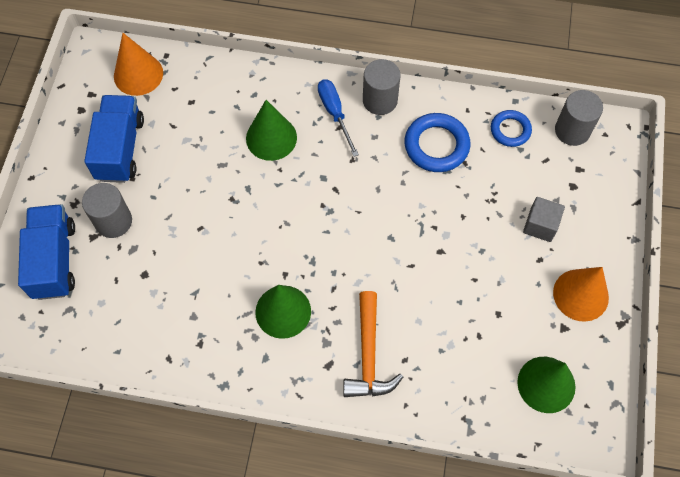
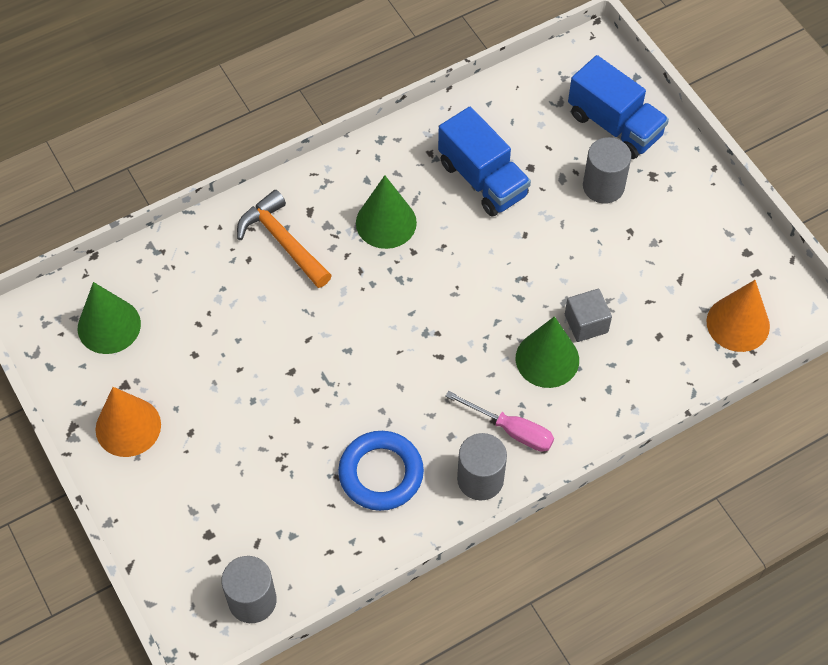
camera: 140 degrees right, 5 degrees down
(120, 148) = (670, 246): blue truck -> blue truck (483, 179)
(335, 113) = (511, 430): blue screwdriver -> pink screwdriver
(510, 130) = (318, 549): blue ring -> none
(540, 225) = (213, 467): grey cube -> grey cube (586, 323)

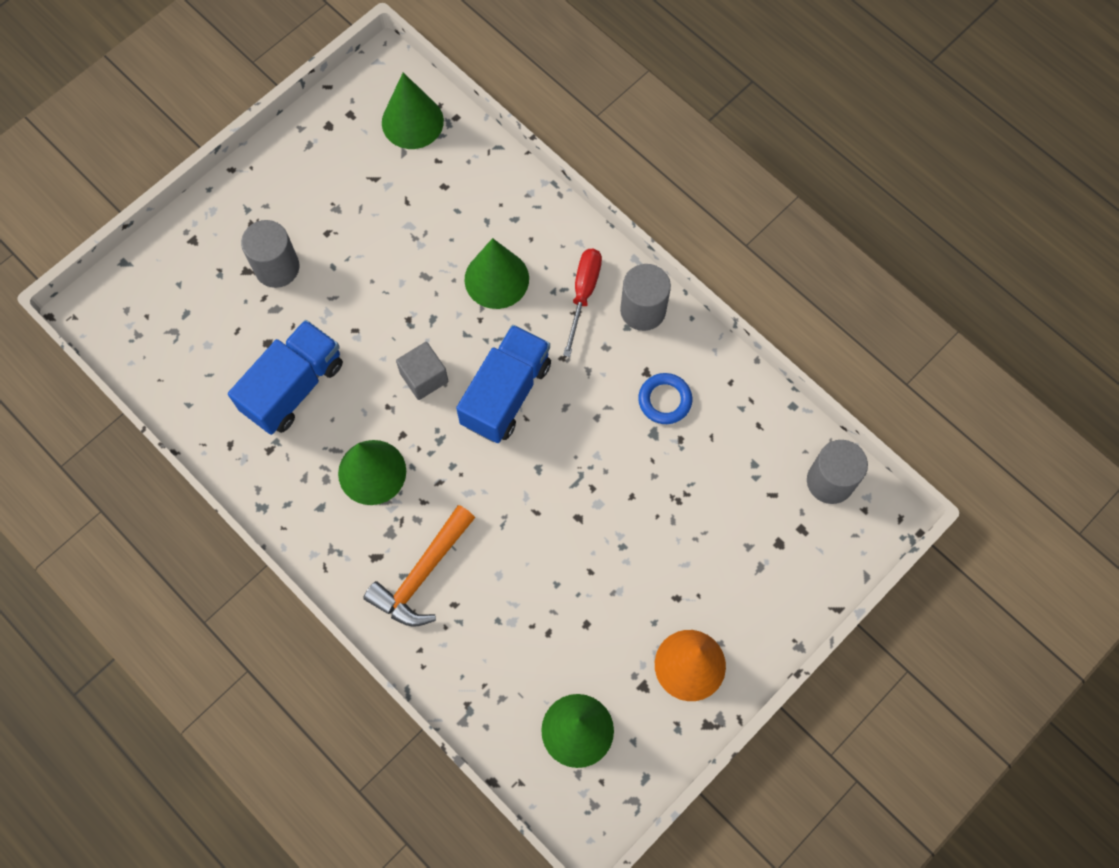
camera: 105 degrees left, 10 degrees up
(381, 473) = (664, 400): blue ring -> blue ring, size x0.63
(511, 430) = (583, 294): pink screwdriver -> red screwdriver
(586, 323) = (447, 252): grey cube -> grey cube (424, 377)
(615, 125) = (194, 271): blue truck -> blue truck (506, 393)
(738, 323) = (412, 121): orange cone -> green cone

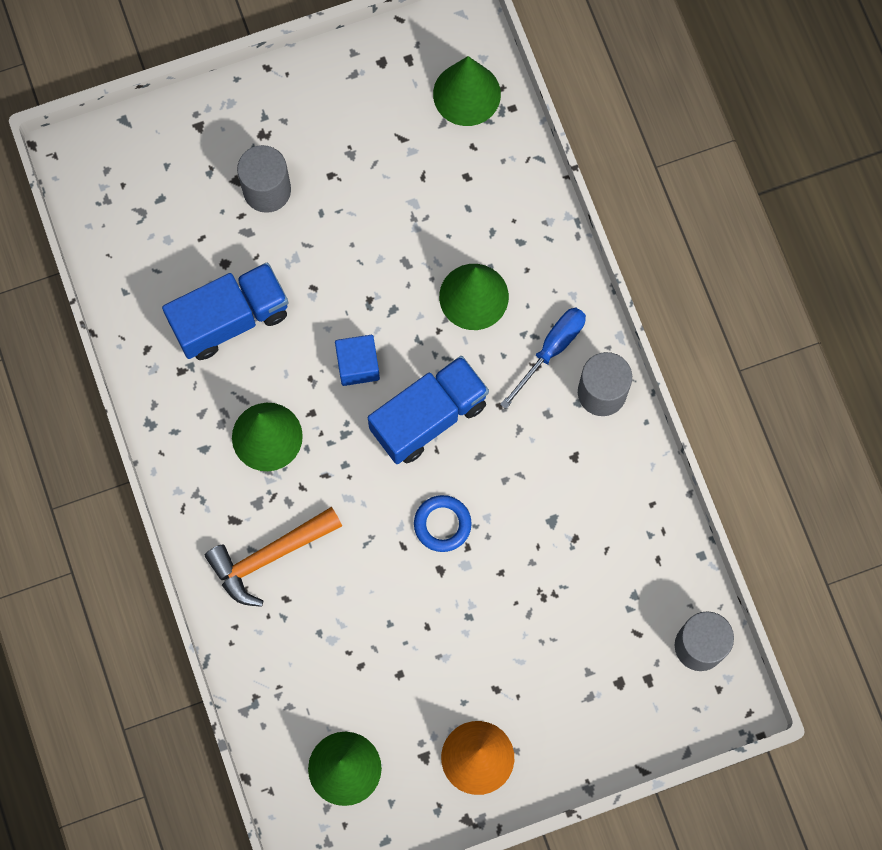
camera: 25 degrees right, 5 degrees up
(424, 377) = (358, 365): grey cube -> blue cube
(583, 294) = (551, 350): red screwdriver -> blue screwdriver
(664, 400) = (579, 493): blue ring -> blue ring (442, 524)

